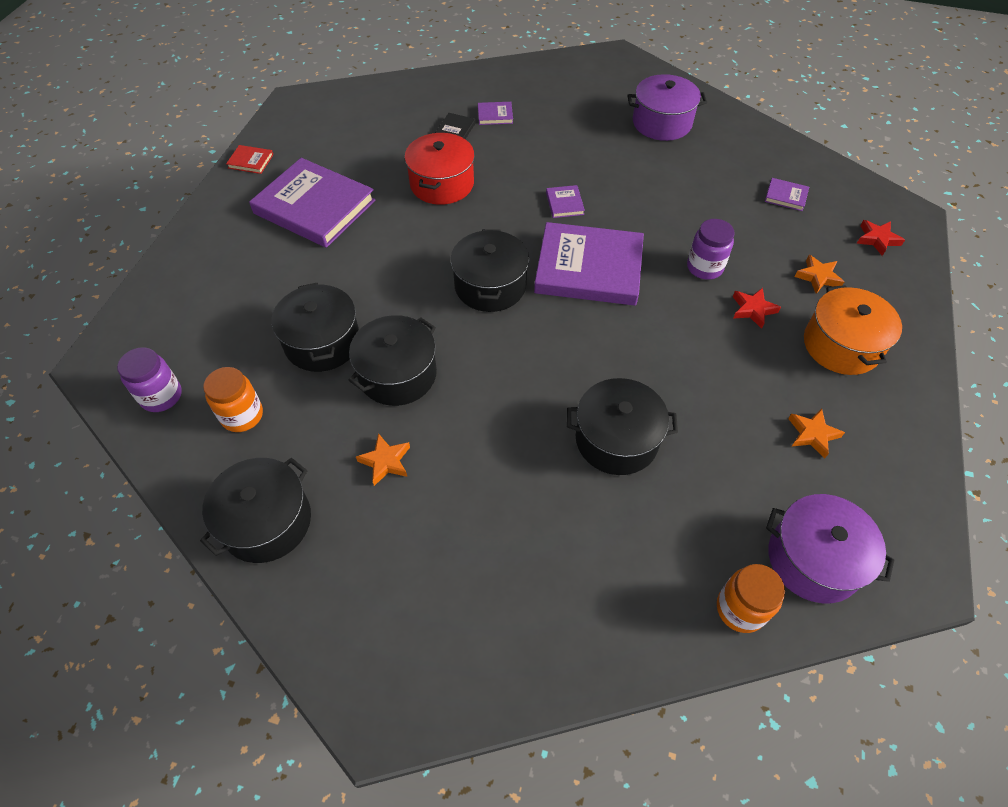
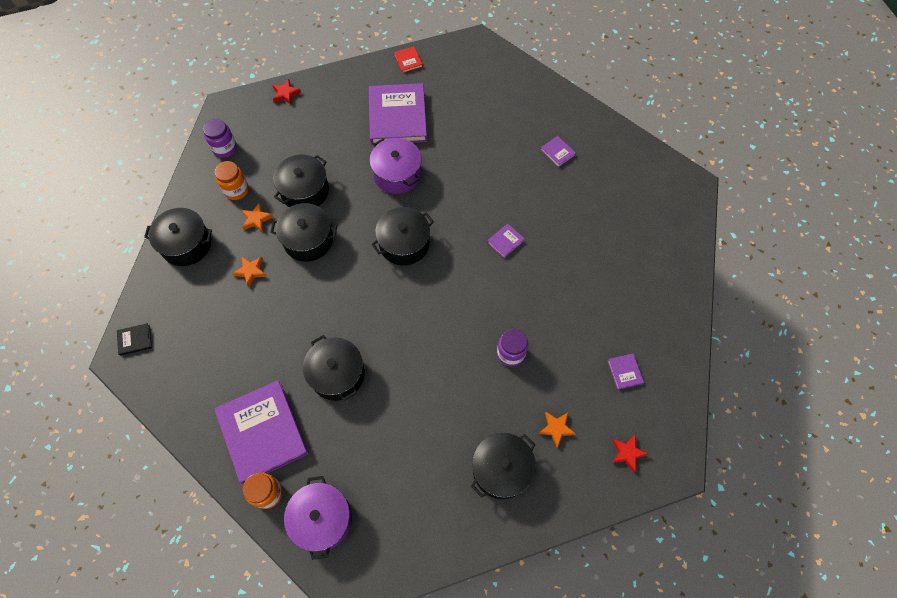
camera: 55 degrees right, 10 degrees up
(442, 184) = (468, 165): red pot -> none
(455, 130) = (523, 140): black book -> black book (135, 340)
(589, 268) = (458, 287): purple book -> purple book (262, 432)
(662, 123) = (638, 254): purple pot -> purple pot (397, 174)
(753, 309) = (494, 400): red star -> red star (286, 94)
(812, 434) = (413, 481): orange star -> orange star (256, 219)
(841, 345) = (501, 469): orange pot -> black pot

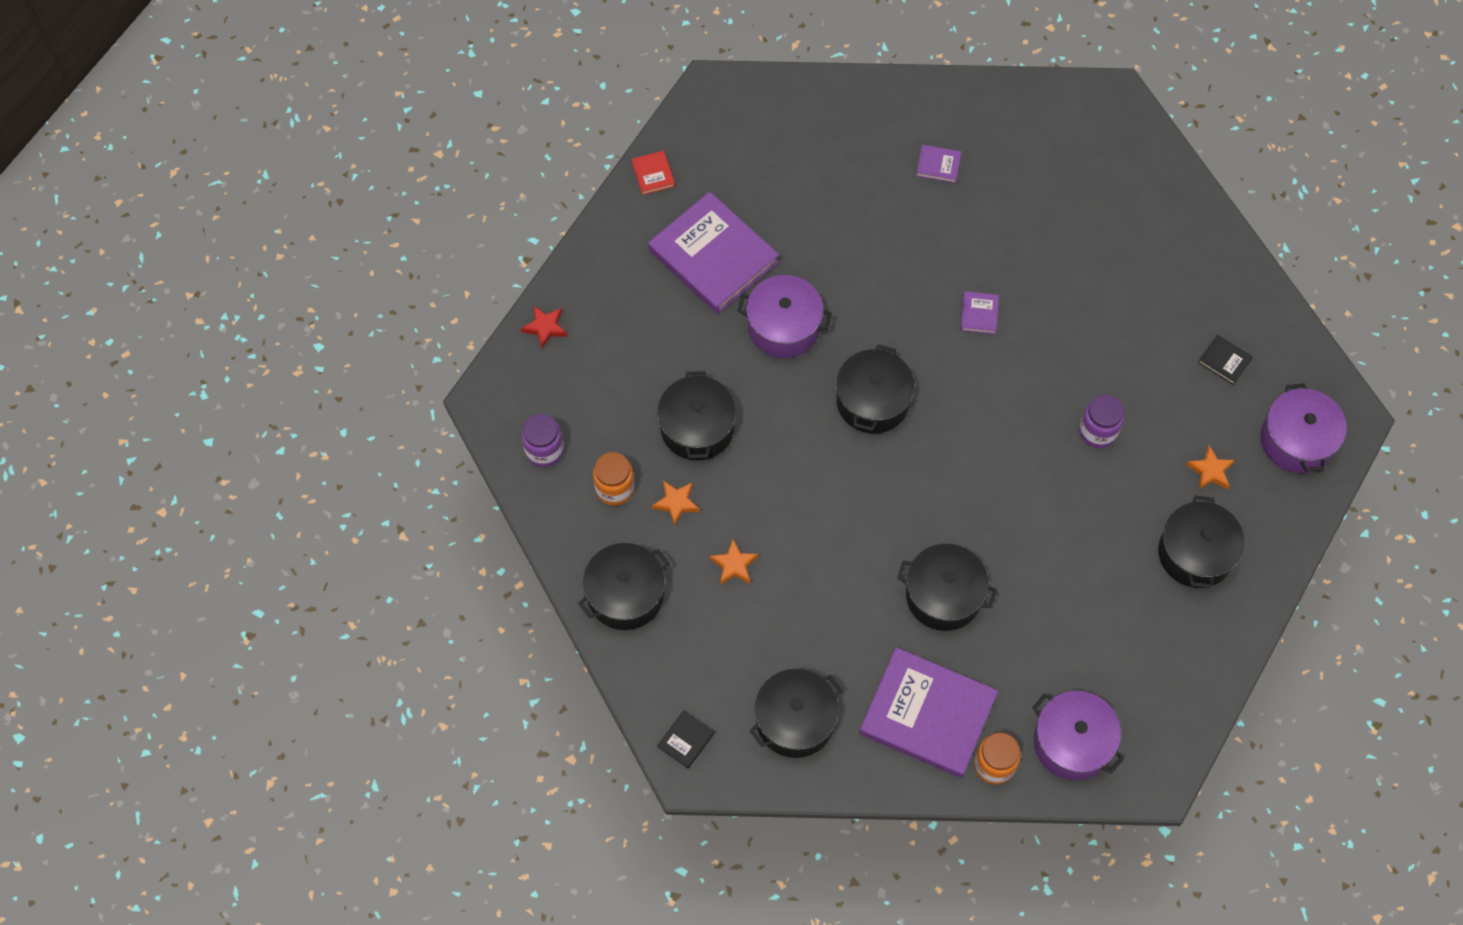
camera: 40 degrees left, 0 degrees up
(308, 240) = (761, 480): black pot -> black pot (795, 720)
(408, 61) = (653, 174): red book -> red book turned 45 degrees clockwise
(625, 372) = (1224, 361): purple book -> black book
(627, 453) = (1296, 440): red star -> purple pot

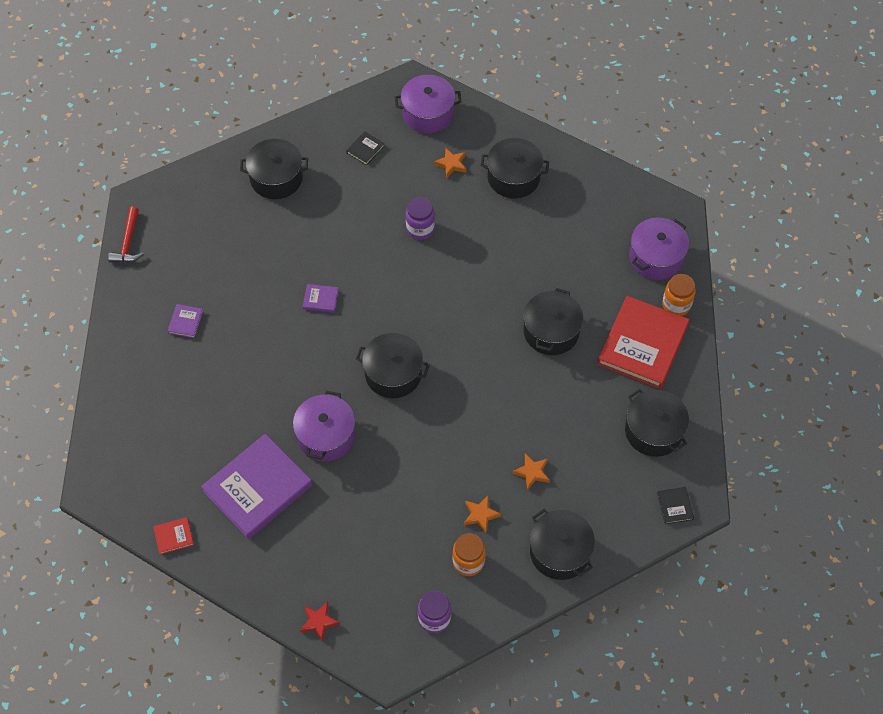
camera: 90 degrees left, 5 degrees down
(685, 740) = (675, 506): black book -> black book turned 45 degrees clockwise
(697, 428) = (414, 500): black pot -> black pot (276, 178)
(927, 715) = (642, 345): purple book -> red book
(1051, 94) = (128, 242): none -> red hammer

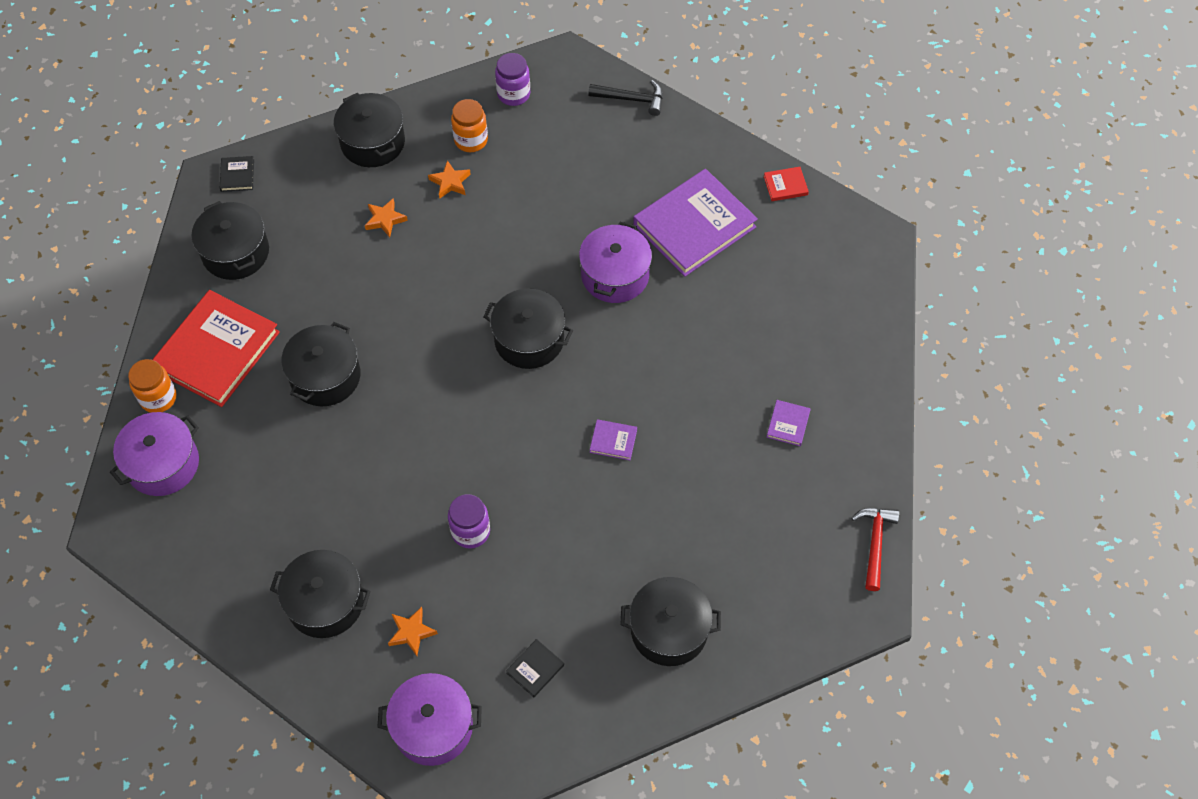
camera: 175 degrees left, 0 degrees up
(319, 622) = (631, 99): red star -> black hammer

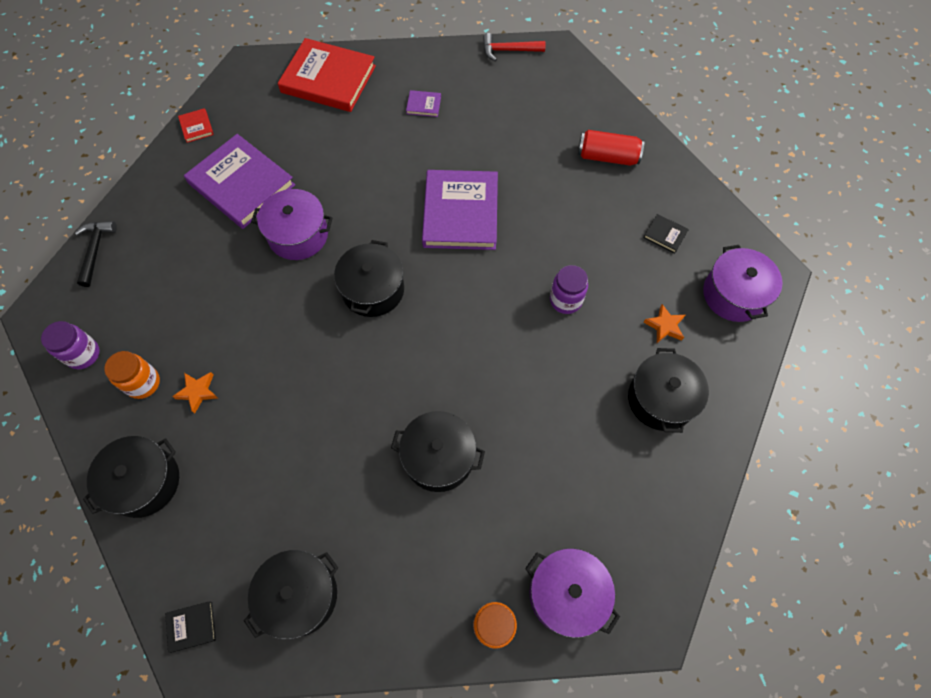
camera: 100 degrees left, 5 degrees up
(217, 351) = (427, 577): red book -> red book (328, 79)
(385, 219) = (247, 445): orange star -> none
(613, 441) = (460, 213): purple book -> purple book, size x2.46
(669, 630) = (607, 157): black pot -> red can

